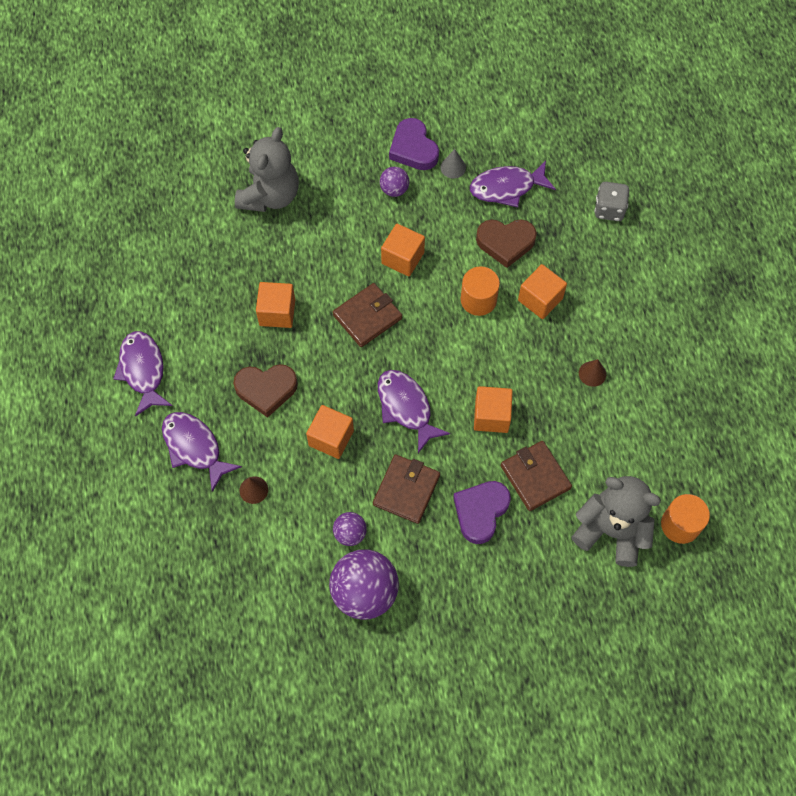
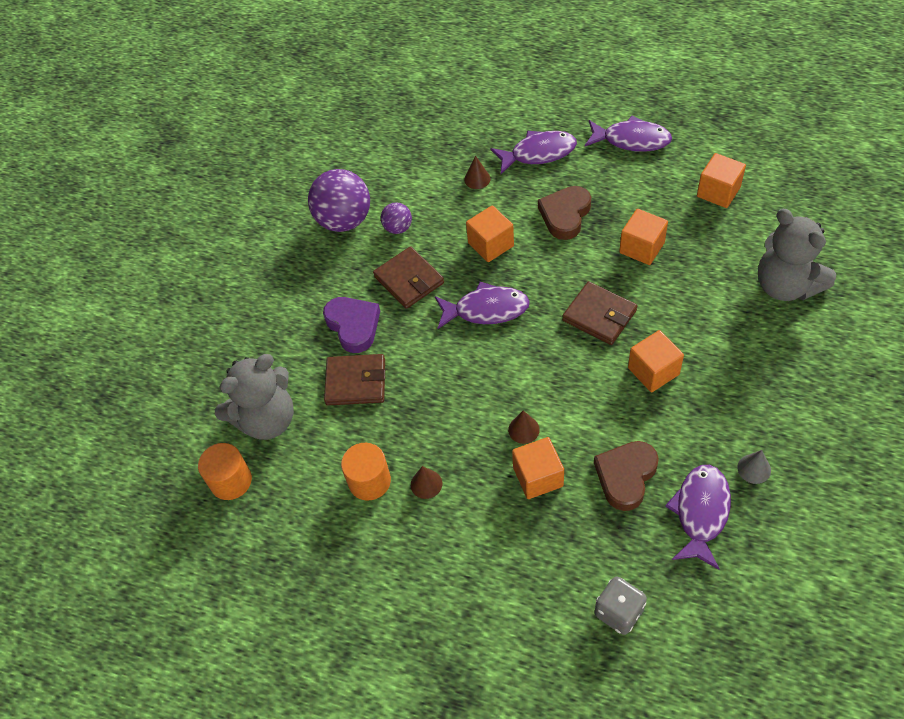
camera: 125 degrees right, 10 degrees down
(367, 317) = (599, 315): brown wallet -> brown wallet turned 45 degrees counterclockwise
(394, 189) = (746, 398): purple ball -> none
(413, 148) = (798, 439): purple heart -> none
(478, 300) = (568, 418): orange cylinder -> orange cylinder (369, 481)
(491, 416) = (436, 373): orange cube -> orange cube (718, 192)
(506, 326) = (523, 429): none -> brown cone

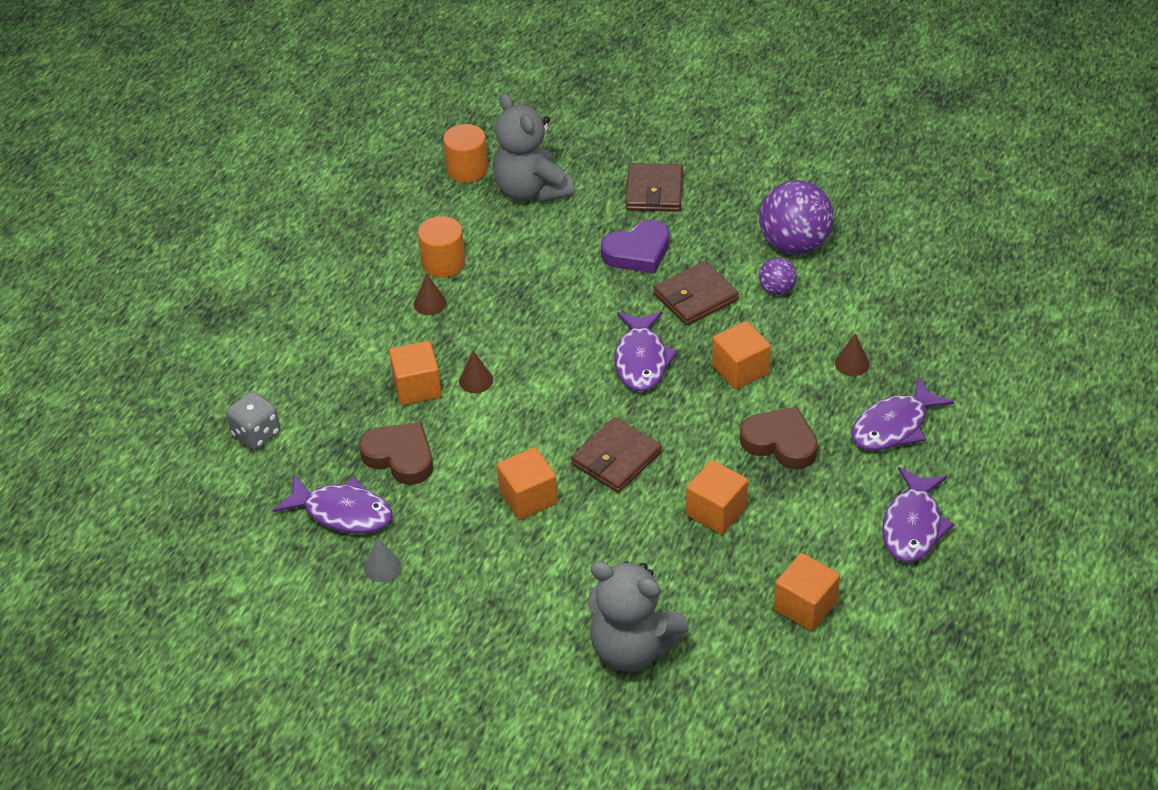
camera: 90 degrees right, 10 degrees down
(356, 382) = (563, 254): brown wallet -> brown wallet (654, 191)
(538, 153) = (894, 426): purple fish -> purple fish turned 60 degrees clockwise
(786, 286) = (632, 648): grey teddy bear -> grey teddy bear turned 120 degrees counterclockwise

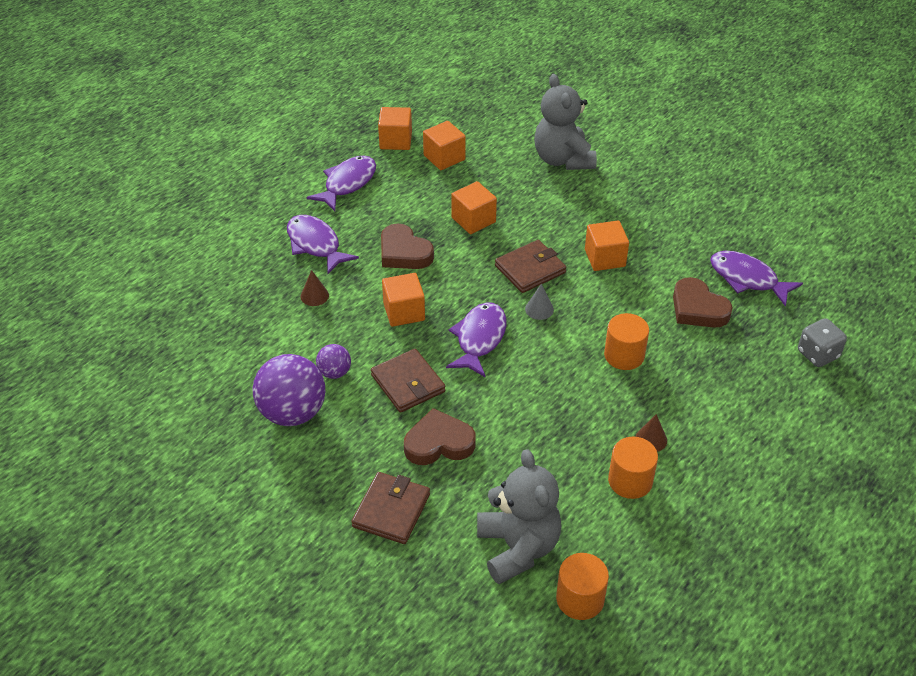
camera: 165 degrees left, 0 degrees up
(382, 567) = (720, 237): grey cone -> grey cone (539, 309)
(417, 387) = (676, 361): orange cube -> orange cube (395, 140)
(476, 380) = (624, 355): brown cone -> orange cylinder
(632, 648) = (563, 159): grey teddy bear -> grey teddy bear turned 150 degrees counterclockwise
(637, 252) = (439, 443): purple heart -> brown heart
(695, 297) = (408, 383): brown wallet -> brown wallet turned 75 degrees clockwise
(894, 426) = (315, 244): purple fish -> purple fish turned 105 degrees counterclockwise

